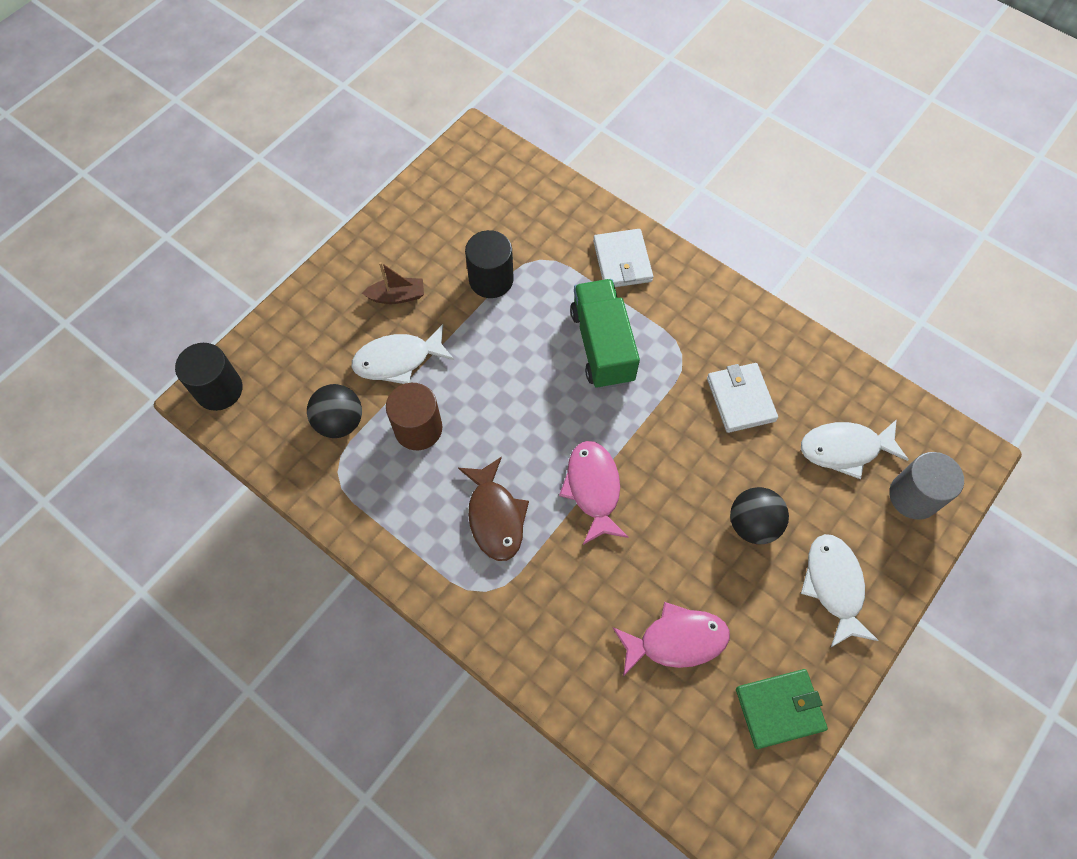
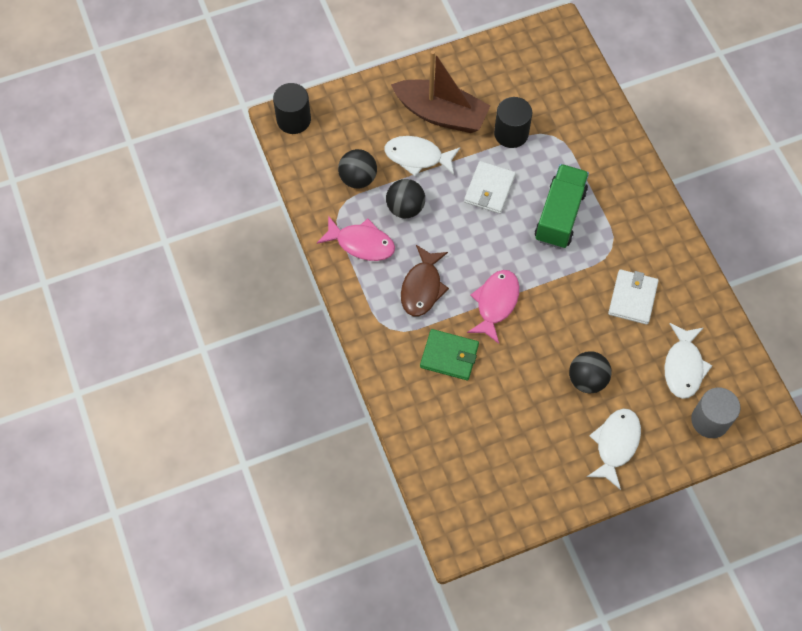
camera: 30 degrees right, 0 degrees up
(397, 296) = (441, 114): brown boat -> brown boat, size x2.15
(418, 428) = (405, 208): brown cylinder -> black ball
(622, 261) = (610, 165): white wallet -> white wallet (489, 189)
(676, 640) = (491, 420): pink fish -> pink fish (361, 243)
(779, 709) = (530, 494): green wallet -> green wallet (449, 356)
(845, 449) = (683, 367): white fish -> white fish turned 105 degrees counterclockwise

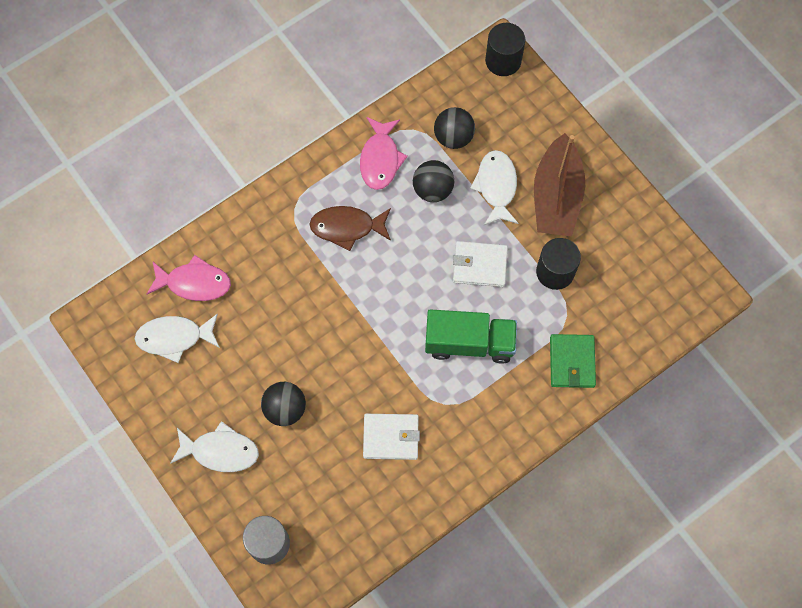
camera: 75 degrees right, 5 degrees up
(449, 356) = (278, 270): green wallet -> green wallet (572, 362)
(495, 303) = (348, 301): pink fish -> pink fish (194, 283)
(683, 367) = (324, 505): white fish -> white fish (174, 337)

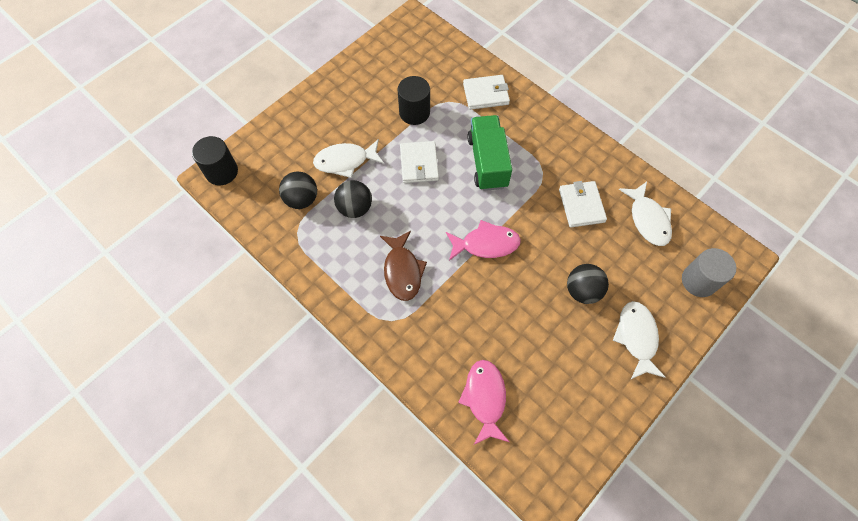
camera: 100 degrees left, 5 degrees down
(174, 337) = (544, 404): white fish -> white fish (648, 219)
(380, 159) = (330, 254): pink fish -> pink fish (486, 244)
(556, 197) = (349, 119): brown boat -> none
(572, 362) = (486, 94): green wallet -> white wallet

